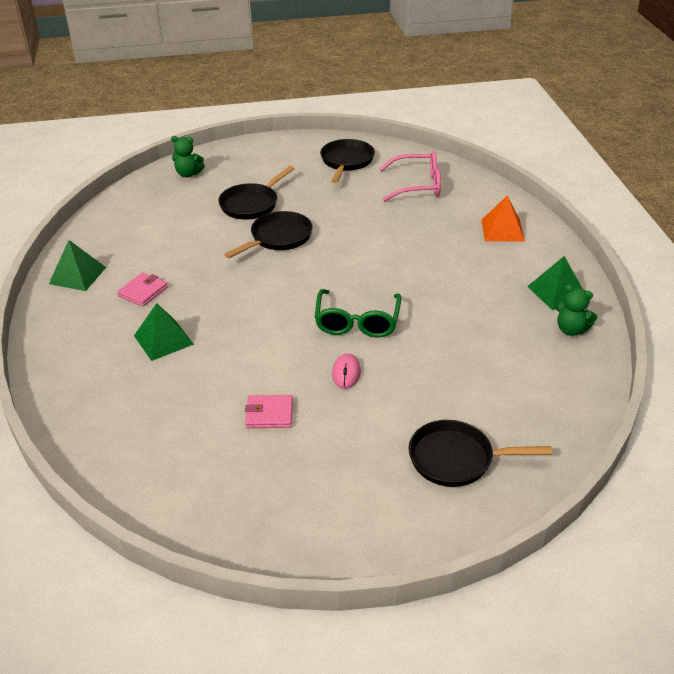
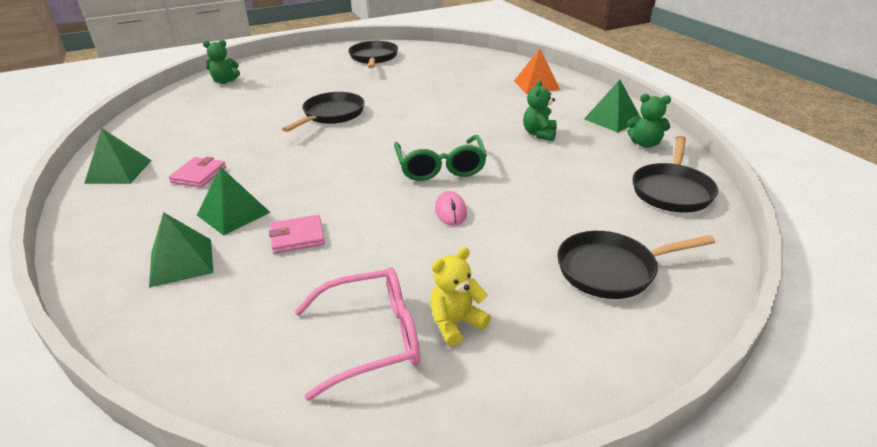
camera: 15 degrees left, 5 degrees down
(114, 380) = (181, 262): none -> green pyramid
(251, 204) = (295, 95): black pan -> black pan (672, 190)
(269, 414) = (382, 264): pink wallet -> pink wallet (297, 237)
(307, 479) = (456, 323): none -> yellow teddy bear
(417, 185) = (445, 66): pink glasses -> pink glasses (372, 338)
(471, 298) = (539, 134): none -> green teddy bear

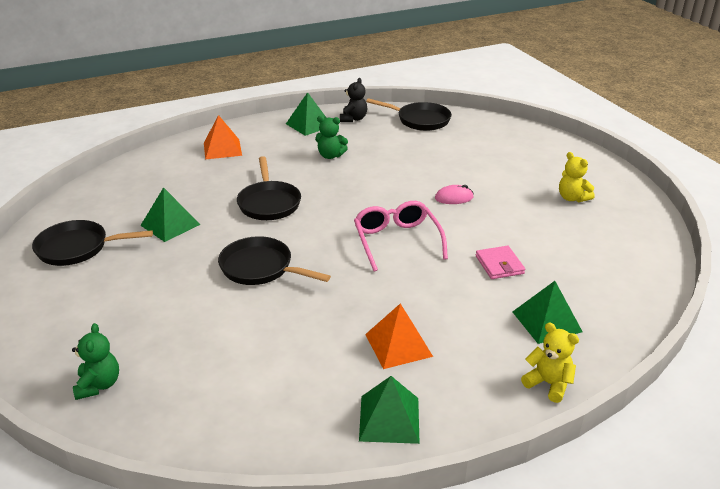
camera: 90 degrees left, 0 degrees up
(92, 253) = (548, 384): none -> yellow teddy bear
(199, 175) = (398, 345): pink wallet -> orange pyramid
(233, 213) = (470, 306): green pyramid -> green pyramid (170, 225)
(372, 338) = (595, 225): pink glasses -> pink glasses (397, 241)
(440, 167) = (386, 201): green glasses -> none
(611, 270) = (509, 149): black pan -> black pan (269, 203)
(645, 144) = (353, 119): green teddy bear -> black teddy bear

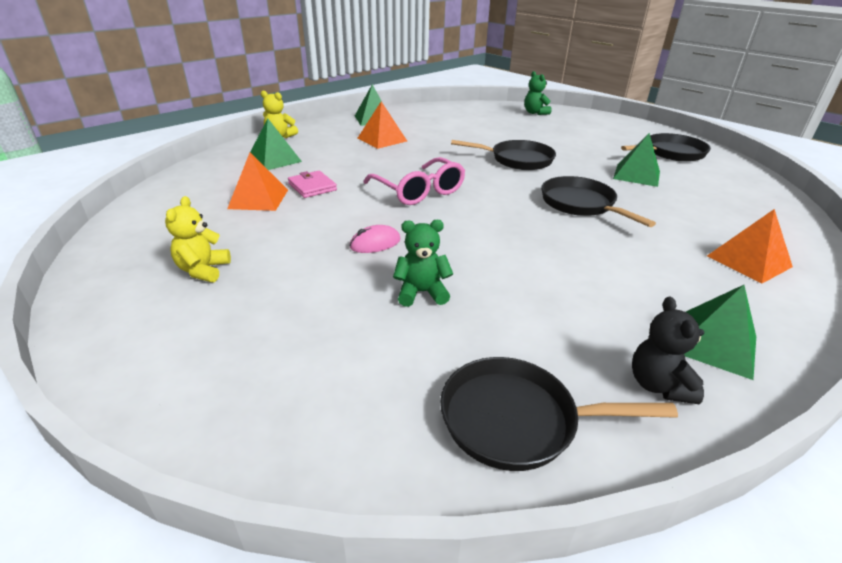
camera: 160 degrees right, 0 degrees up
(330, 156) = (591, 278): green teddy bear -> green teddy bear (421, 292)
(550, 257) = (258, 199): none -> orange pyramid
(572, 198) = (203, 270): yellow teddy bear -> yellow teddy bear turned 120 degrees counterclockwise

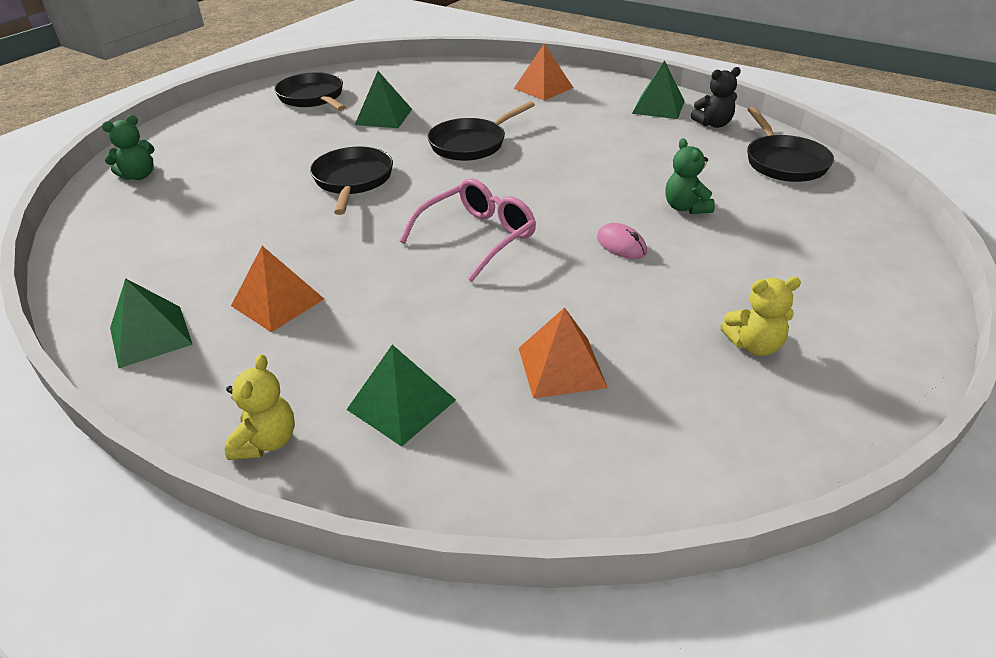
camera: 100 degrees left, 5 degrees up
(312, 187) = (499, 327): pink wallet -> none

